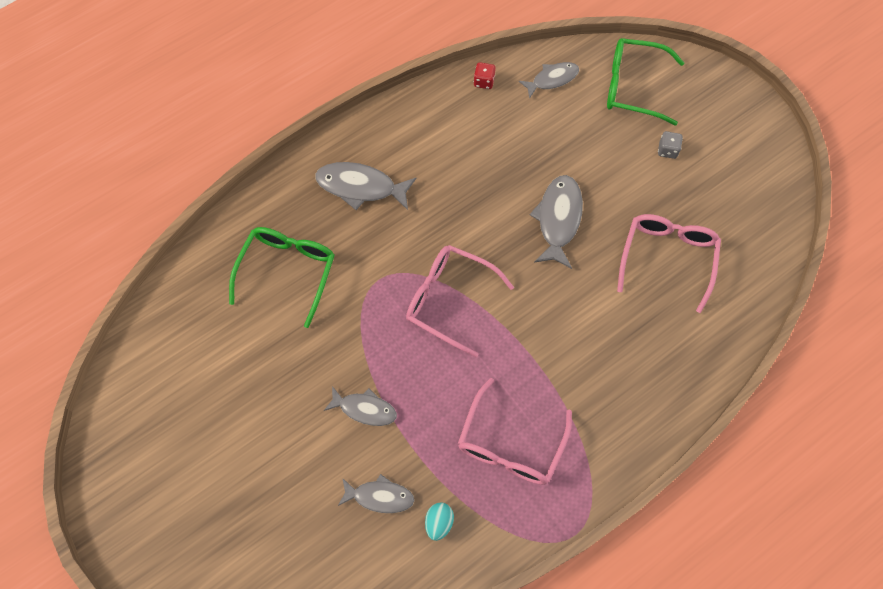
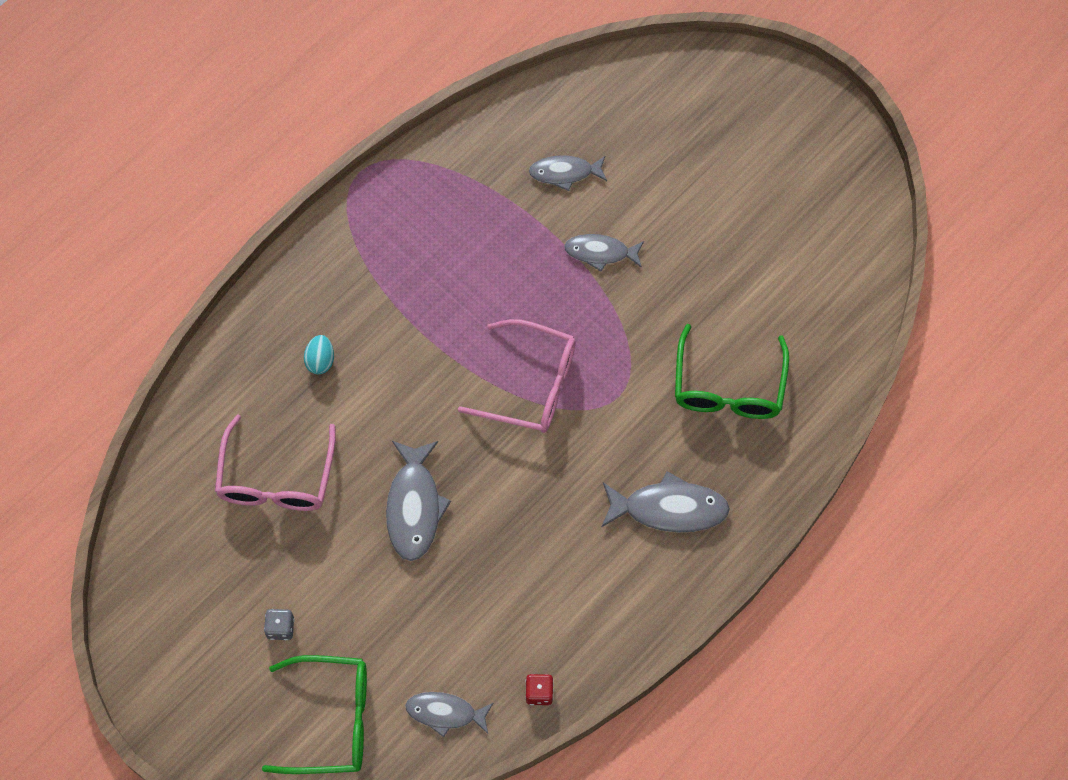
camera: 170 degrees right, 0 degrees up
(439, 523) = (500, 159): turquoise egg -> turquoise egg (320, 361)
(510, 444) = (437, 243): pink glasses -> none
(552, 79) = (445, 713): grey fish -> grey fish turned 45 degrees clockwise

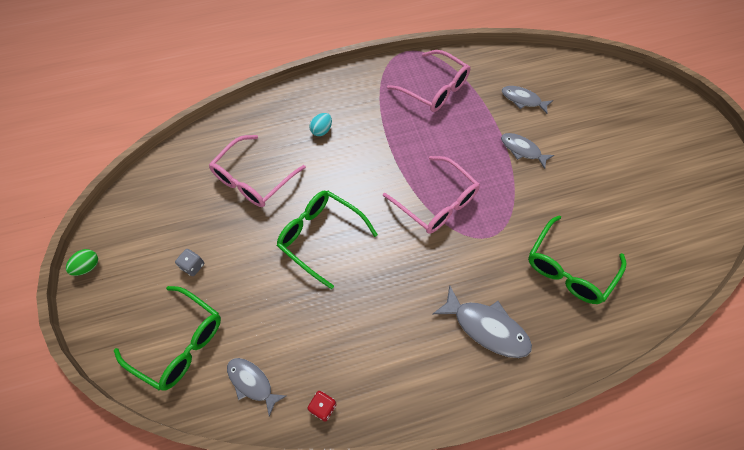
camera: 30 degrees right, 5 degrees down
(148, 701) = (88, 267): none -> green egg
(414, 507) = (320, 237): grey fish -> green glasses
(436, 216) = (434, 89): none -> pink glasses

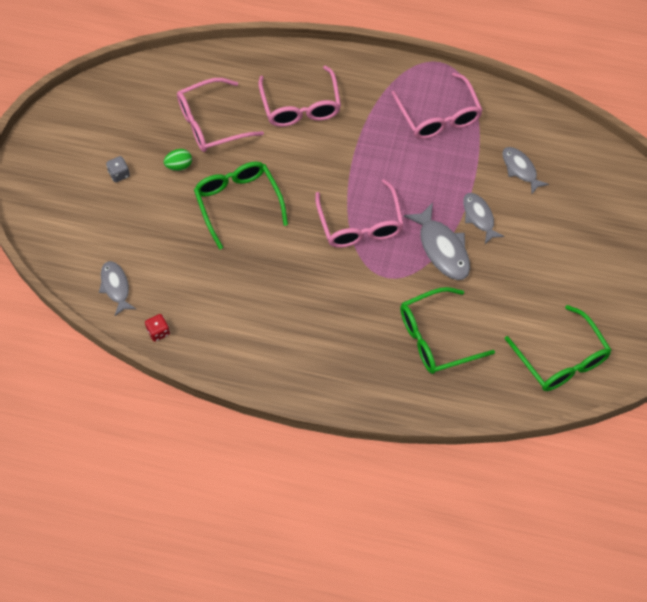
camera: 30 degrees right, 0 degrees up
(88, 267) = (37, 133): green egg -> green egg (179, 166)
(179, 343) = (77, 229): green glasses -> green glasses (561, 359)
(321, 130) = (300, 106): turquoise egg -> pink glasses
(486, 327) = (327, 345): grey fish -> grey fish (442, 248)

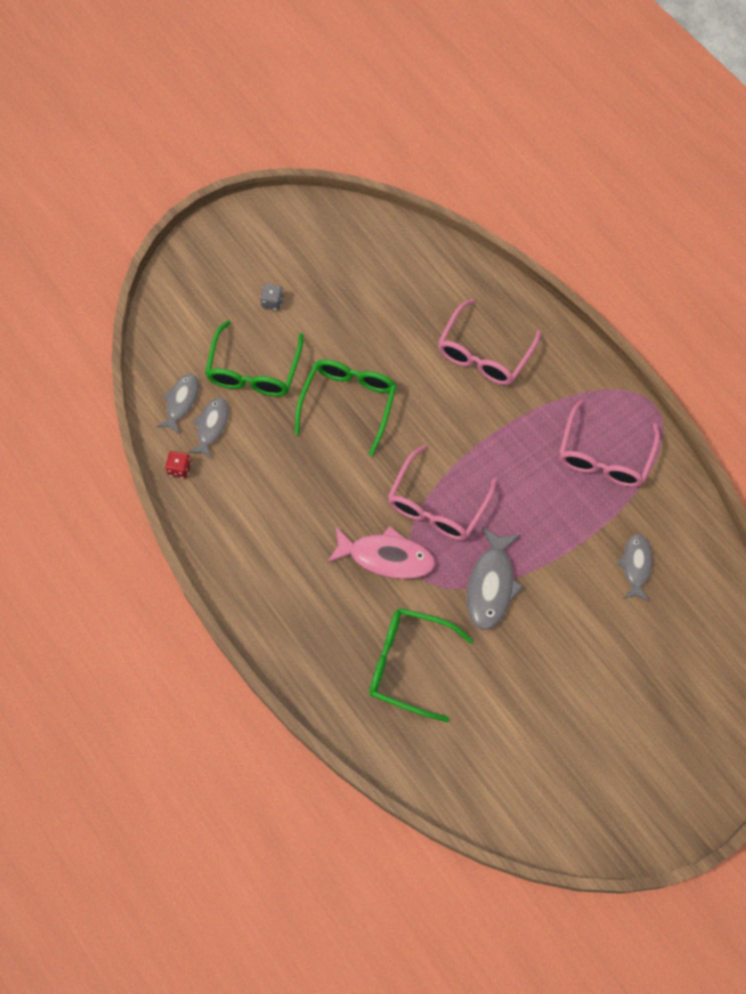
camera: 40 degrees right, 5 degrees up
(179, 166) = (328, 331): green egg -> none
(211, 123) = (390, 312): pink glasses -> none
(358, 282) = (386, 557): none -> pink fish
(479, 217) = (553, 581): grey fish -> grey fish (211, 426)
(561, 359) = (505, 778): green glasses -> green glasses (254, 370)

